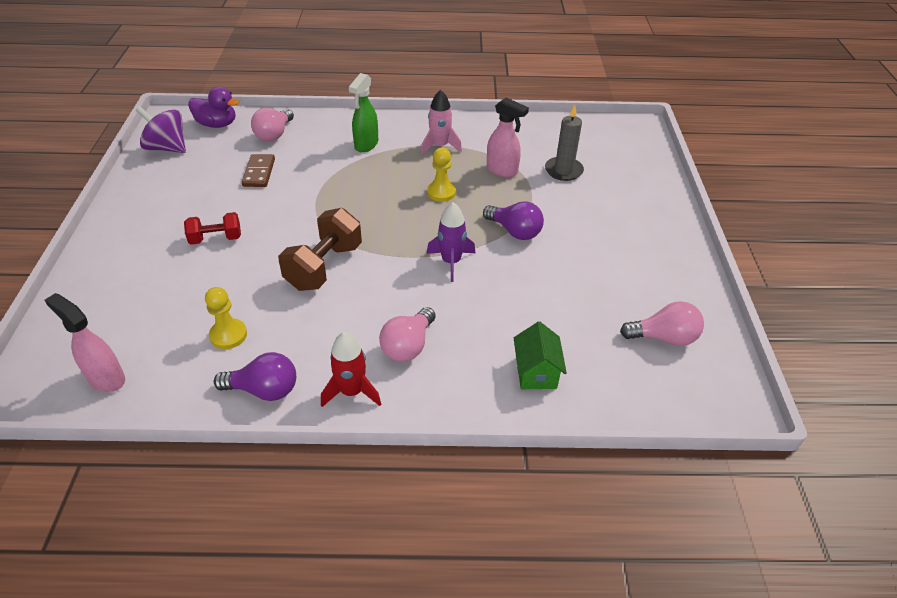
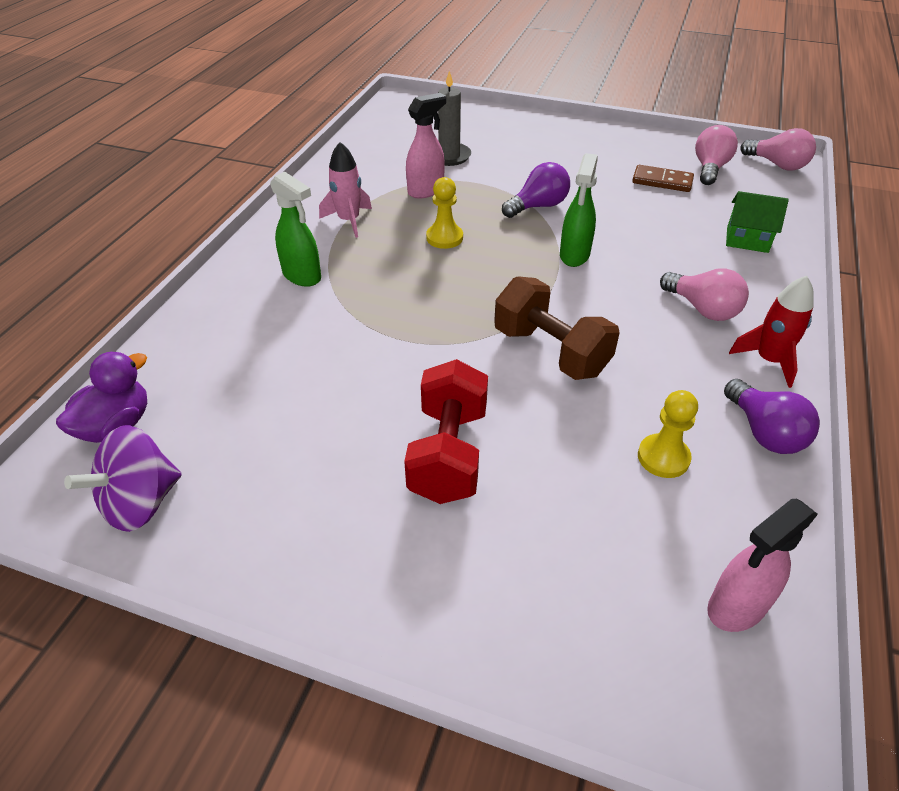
camera: 70 degrees left, 0 degrees up
(216, 239) = (448, 454): red dumbbell -> red dumbbell, size x1.65
(259, 172) = (301, 389): brown domino -> brown domino (662, 181)
(264, 390) = (764, 432): purple light bulb -> purple light bulb turned 135 degrees clockwise
(274, 134) = (206, 360): pink light bulb -> pink light bulb (777, 165)
(451, 262) = (574, 255): purple rocket -> green spray bottle

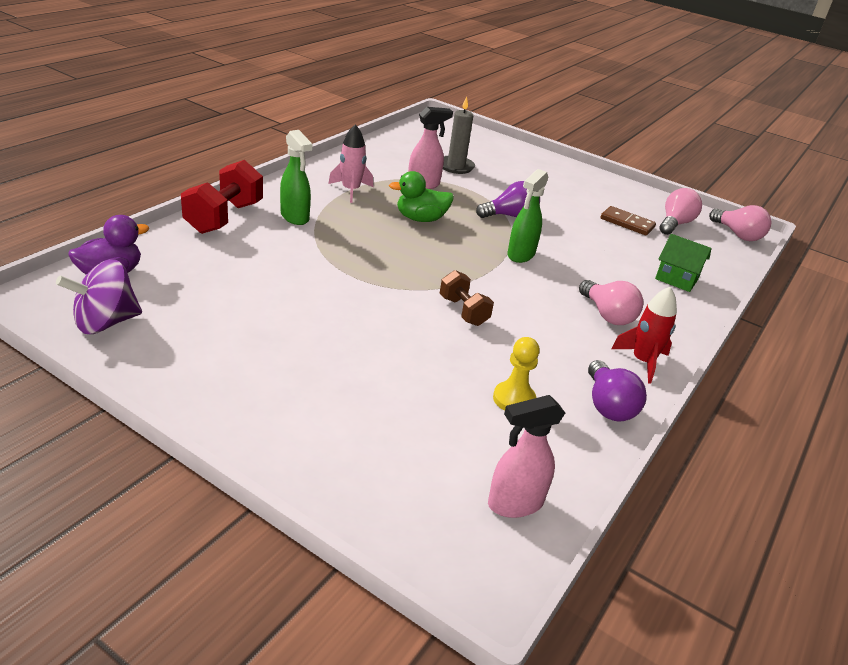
camera: 10 degrees right, 10 degrees down
(444, 238) = (421, 219): yellow pawn -> green duck
(448, 454) = (345, 353): red dumbbell -> red dumbbell (224, 217)
(551, 351) = (463, 311): brown dumbbell -> brown dumbbell, size x0.61

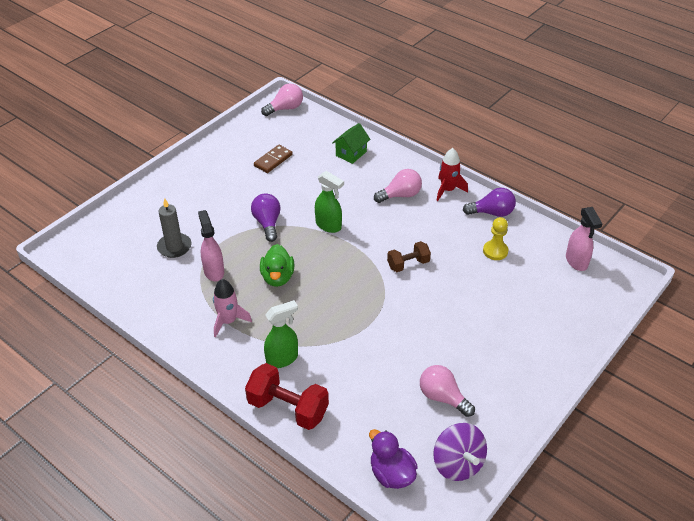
camera: 80 degrees left, 10 degrees up
(675, 224) = (272, 135): pink light bulb -> pink light bulb (442, 397)

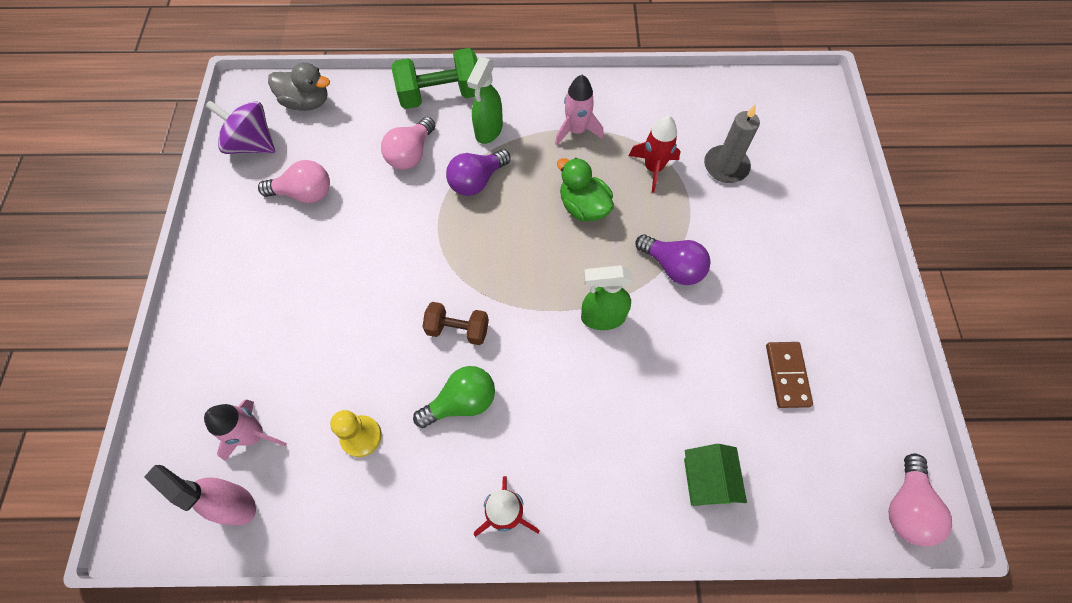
camera: 140 degrees right, 20 degrees up
(214, 271) = (653, 168): pink spray bottle -> red rocket
(288, 408) = (440, 95): red dumbbell -> green dumbbell
(391, 474) = (307, 102): purple duck -> grey duck
(400, 195) = (562, 446): pink light bulb -> pink light bulb (411, 154)
(408, 264) = (458, 329): brown dumbbell -> brown dumbbell turned 75 degrees clockwise
(433, 235) = (461, 402): none -> green light bulb
(492, 213) = (410, 514): purple light bulb -> purple light bulb (477, 181)
(552, 283) = (254, 435): none -> pink rocket

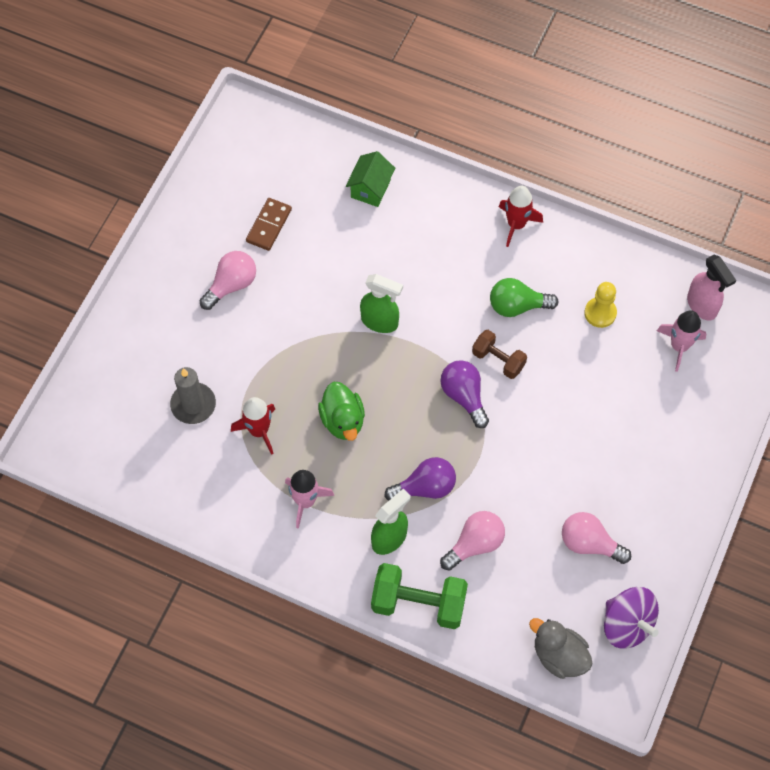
camera: 155 degrees left, 0 degrees up
(672, 267) = (299, 337): purple light bulb -> purple light bulb (464, 396)
(905, 507) = (252, 123): pink light bulb -> pink light bulb (231, 285)

